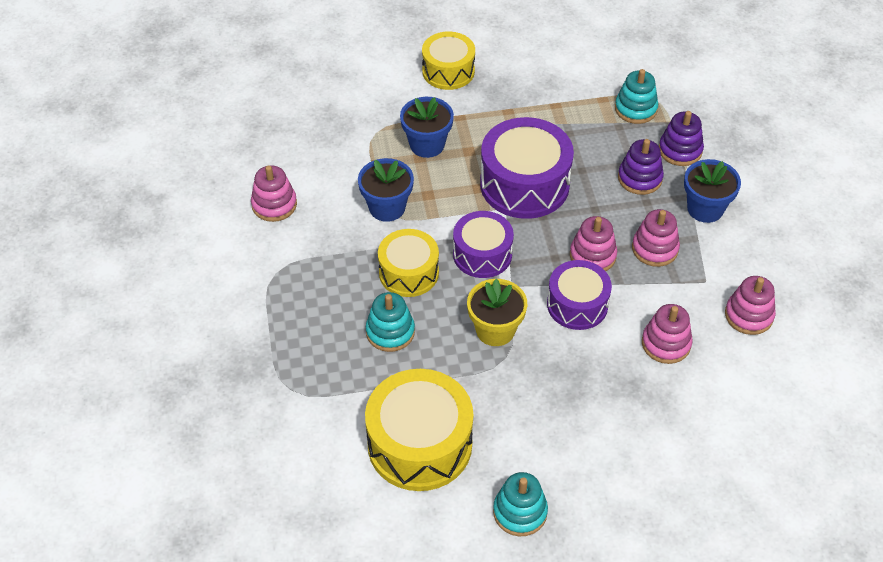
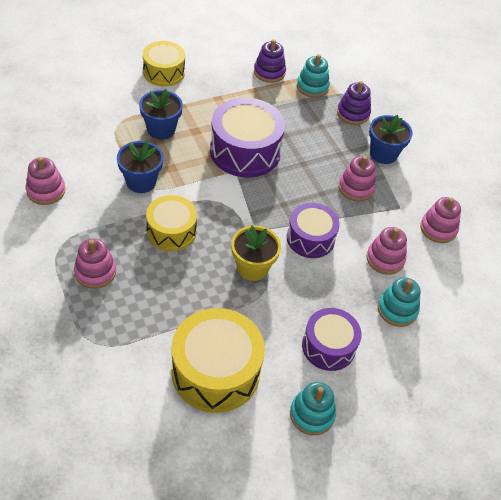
camera: 20 degrees left, 0 degrees up
(390, 332) = (168, 281): turquoise stacking toy -> turquoise stacking toy (397, 309)
(482, 254) = (226, 209): purple drum -> purple drum (328, 346)
(592, 255) = (311, 199): pink stacking toy -> pink stacking toy (95, 272)
(640, 178) = (330, 137): purple stacking toy -> purple stacking toy (269, 72)

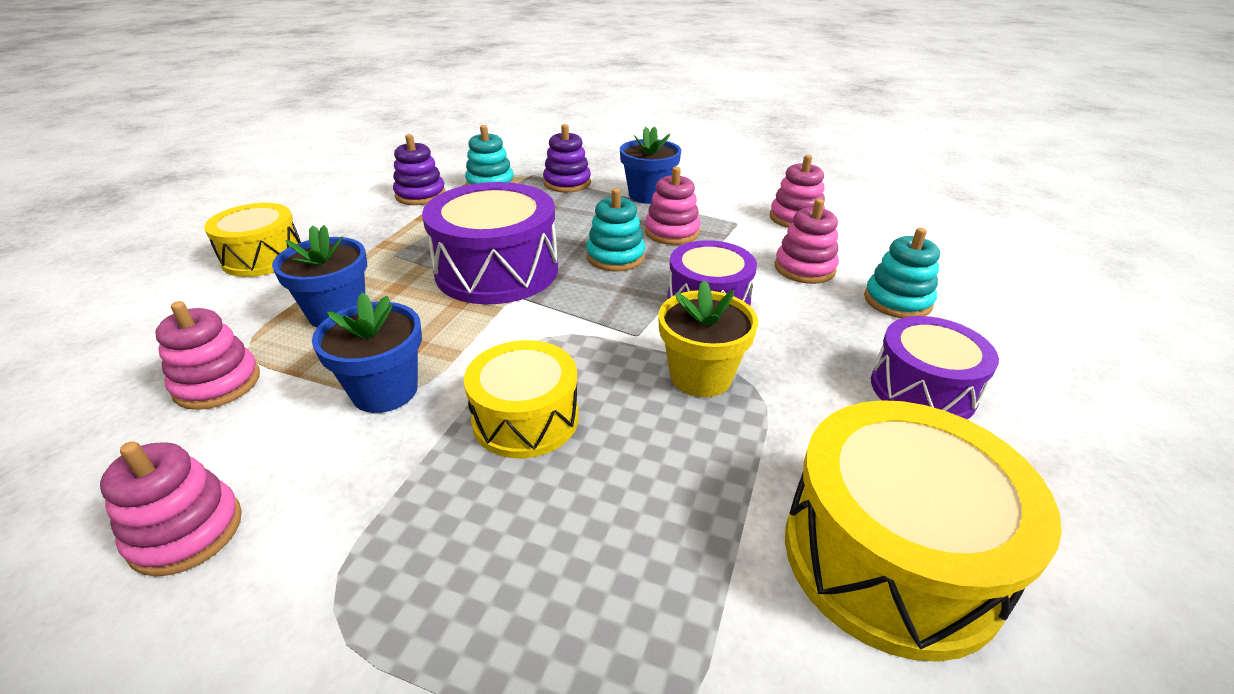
camera: 40 degrees left, 15 degrees down
(95, 272) = (472, 590): pink stacking toy -> pink stacking toy (217, 383)
(312, 414) = (1063, 485): turquoise stacking toy -> turquoise stacking toy (615, 257)

